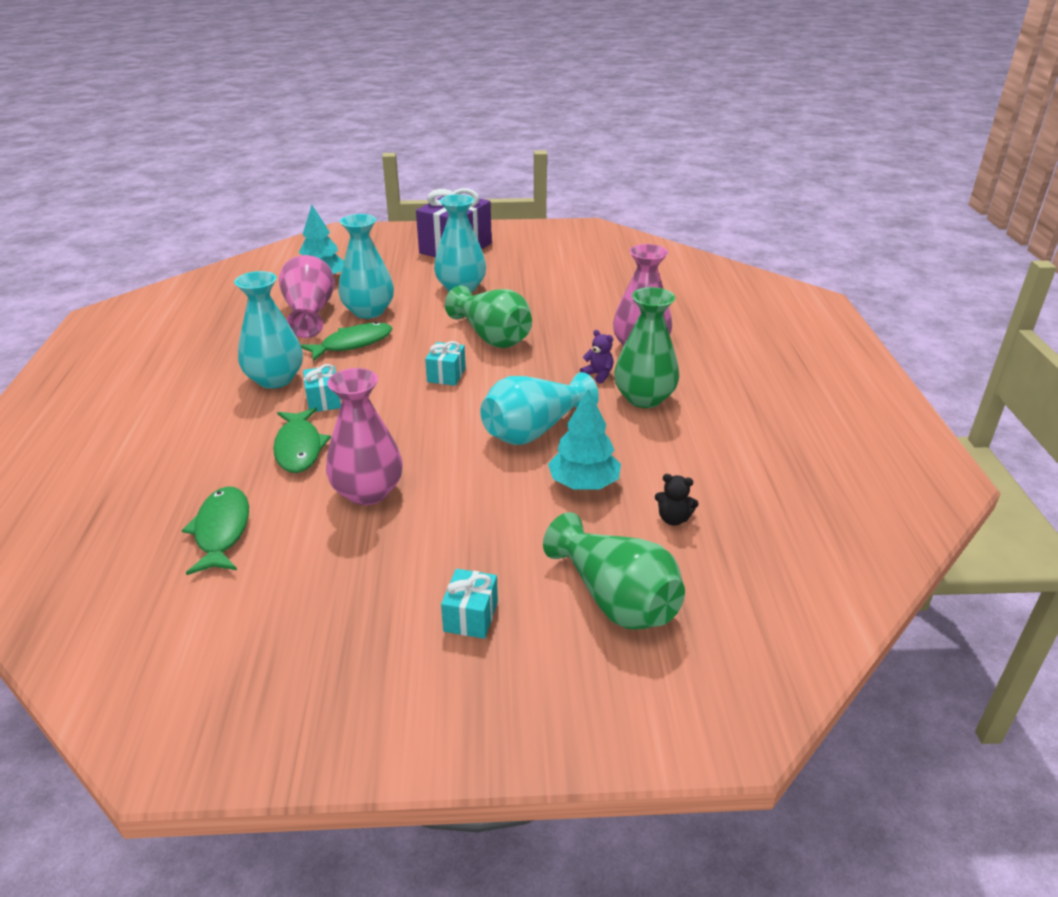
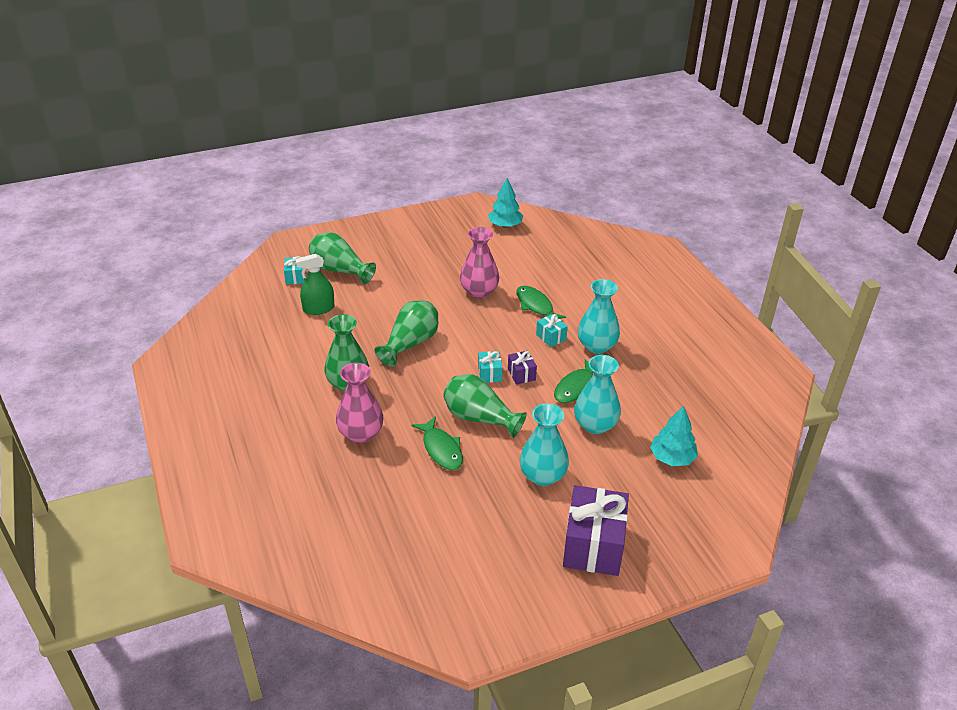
camera: 160 degrees right, 5 degrees up
(222, 531) = (531, 262): green fish -> green fish (441, 449)
(310, 314) = (637, 411): pink vase -> none
(406, 367) = (521, 374): none -> purple gift
(471, 616) = (398, 254): turquoise gift -> turquoise gift (295, 277)
(534, 431) = (410, 344): turquoise vase -> green vase
(584, 484) = (370, 317): turquoise tree -> turquoise tree (505, 225)
(598, 375) = (385, 397): purple teddy bear -> none
(673, 519) = (318, 309): black teddy bear -> green spray bottle

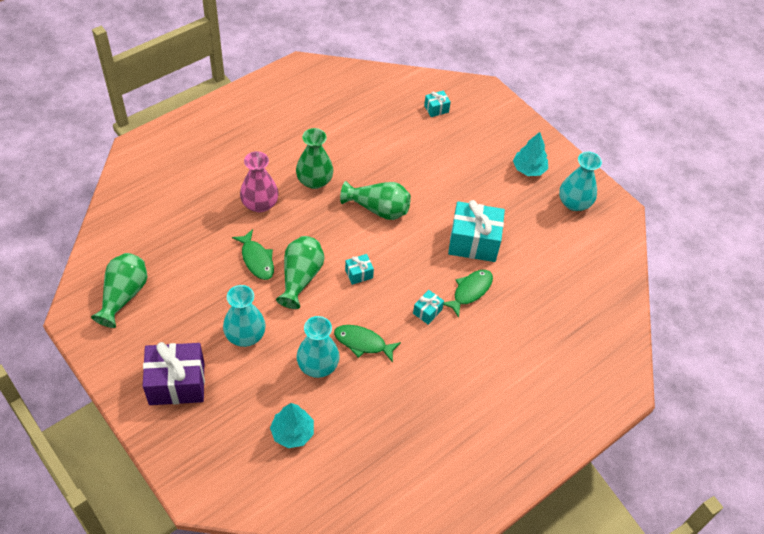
camera: 70 degrees right, 15 degrees up
(318, 309) = (400, 136): green spray bottle -> none
(339, 270) = (459, 135): green vase -> green vase (124, 295)
(441, 449) = (257, 259): green fish -> green fish turned 75 degrees counterclockwise
(479, 291) = (473, 242): pink vase -> turquoise gift
(505, 225) = (593, 241): turquoise tree -> turquoise tree (529, 169)
(521, 374) = (366, 297): purple gift -> none
(596, 346) = (428, 351): turquoise vase -> turquoise vase (574, 203)

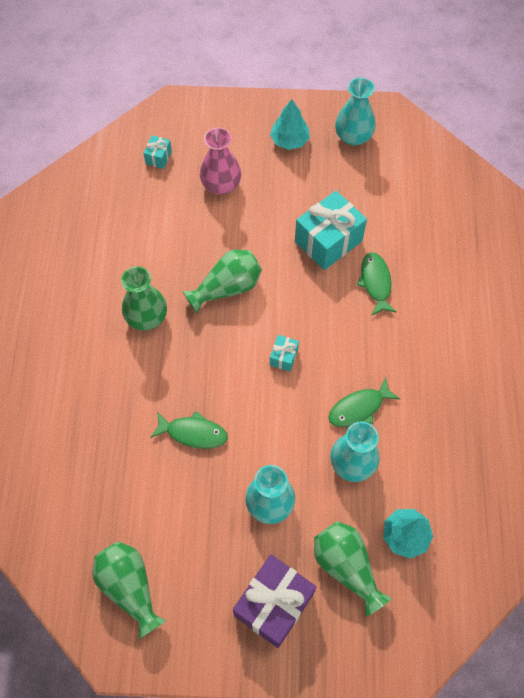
camera: 45 degrees left, 10 degrees up
(260, 204) = (130, 384): pink vase -> pink vase (221, 184)
(300, 278) = (246, 409): green vase -> green vase (346, 566)
(427, 311) = (369, 332): turquoise gift -> none

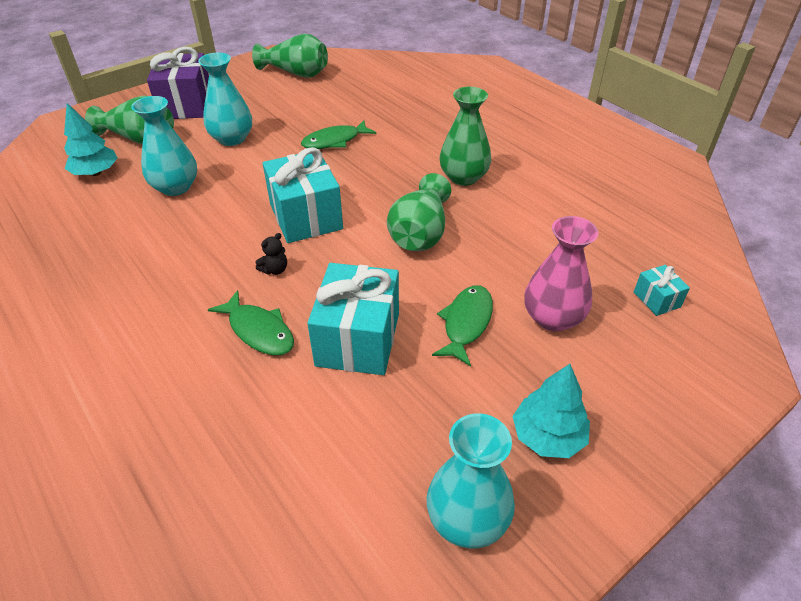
camera: 140 degrees right, 20 degrees down
(283, 357) = (306, 216): turquoise gift -> turquoise gift, size x2.15
(337, 322) = (275, 270): none -> black teddy bear
(359, 408) = (196, 221): green fish -> green fish (466, 323)

